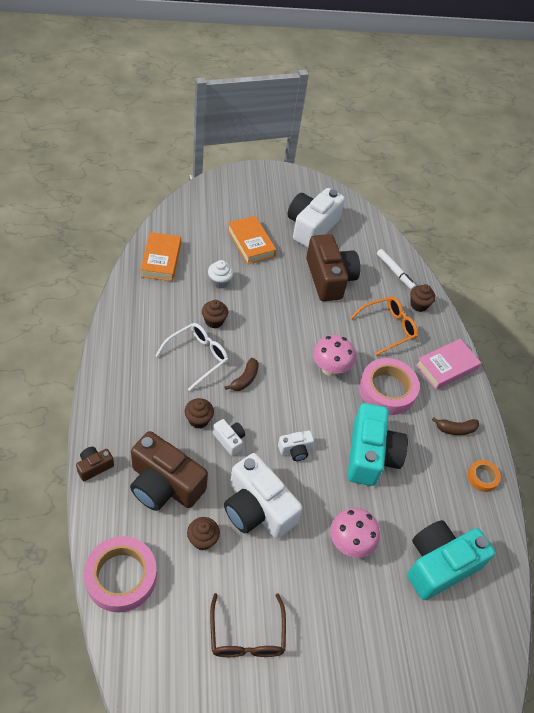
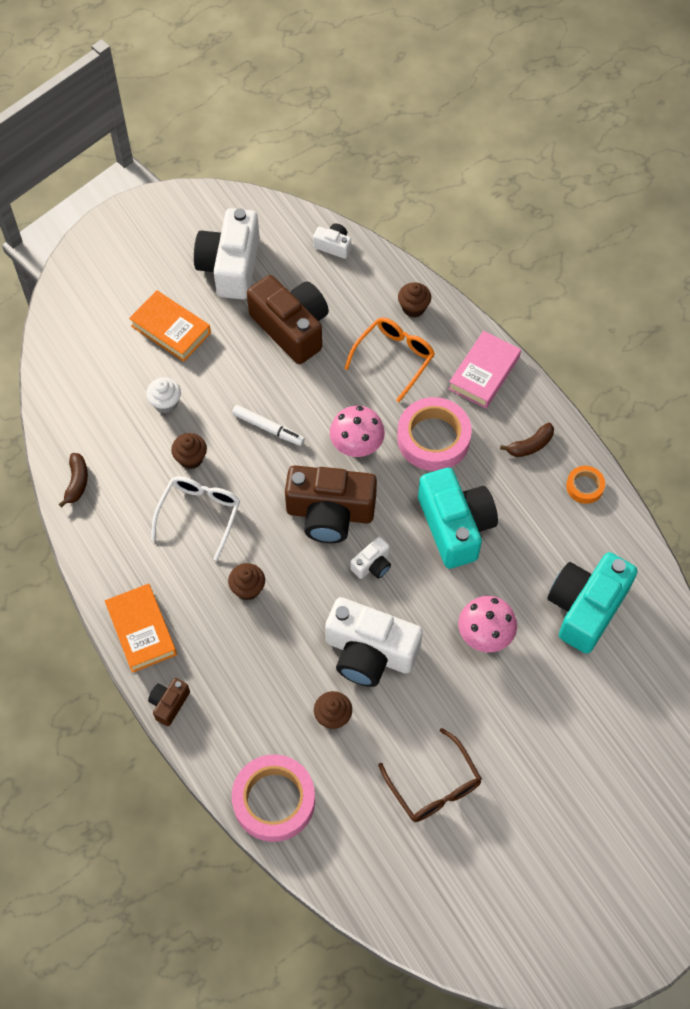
camera: 20 degrees left, 10 degrees up
(161, 260) = (77, 412): orange book -> orange book (141, 630)
(164, 484) = (256, 681): brown camera -> brown camera (330, 513)
(229, 440) = (295, 593): white camera -> white camera (333, 246)
(245, 379) = (269, 512): brown banana -> brown banana (77, 482)
(395, 272) = (363, 277): white marker -> white marker (268, 428)

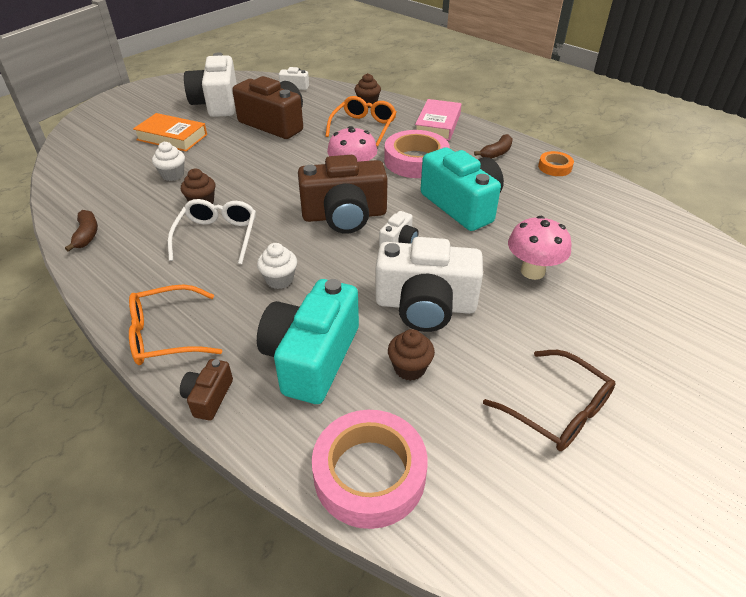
camera: 15 degrees left, 20 degrees down
(141, 630) = (166, 335): orange book -> orange glasses
(248, 588) = (279, 280): brown cupcake -> white cupcake
(268, 428) = (270, 175): white marker -> none
(585, 608) = (610, 236): turquoise camera -> turquoise camera (311, 357)

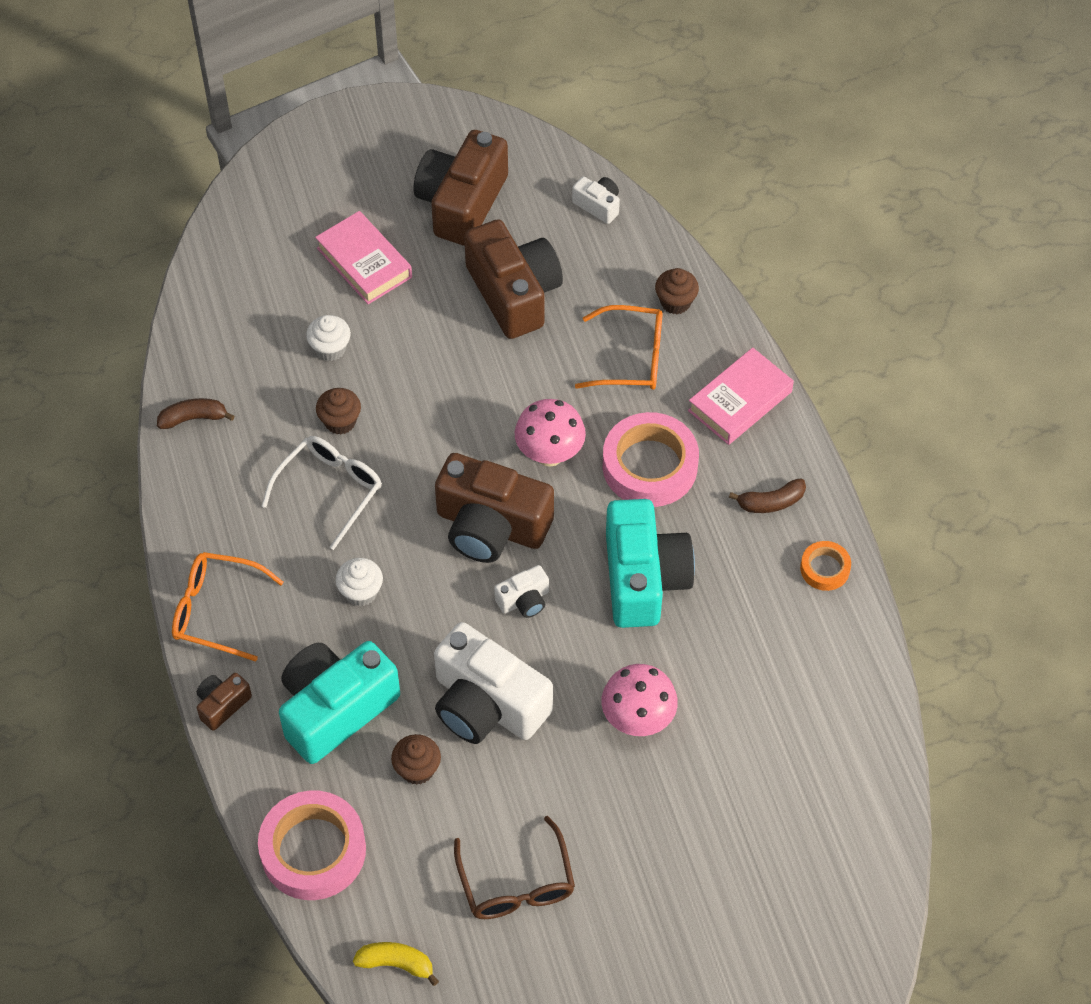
camera: 30 degrees right, 15 degrees up
(87, 235) = (193, 418): brown banana -> brown banana turned 120 degrees counterclockwise
(172, 137) = (364, 263): orange book -> pink book
(217, 103) = (461, 203): white camera -> brown camera
(364, 127) = (631, 358): orange glasses -> orange glasses turned 45 degrees clockwise
(524, 535) = (396, 963): none -> yellow banana

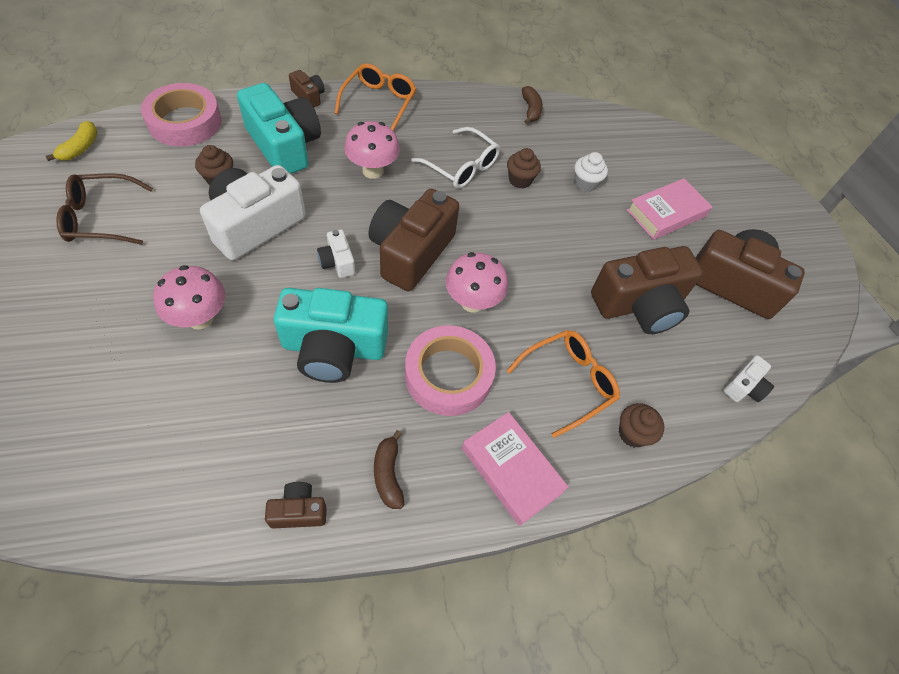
camera: 90 degrees right, 0 degrees up
(361, 592) = (373, 171): white cupcake -> pink mushroom
(631, 358) = (568, 382): orange glasses -> orange glasses turned 135 degrees counterclockwise
(825, 569) = (298, 511): orange tape -> brown camera

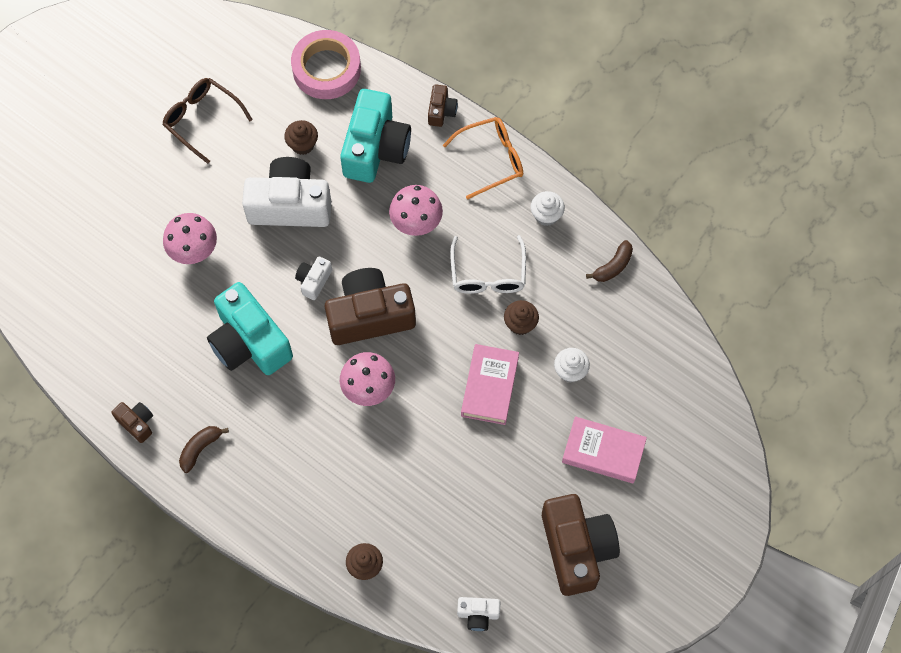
camera: 55 degrees right, 10 degrees up
(80, 148) = (238, 43): yellow banana -> none
(448, 375) = (297, 423): pink tape -> none
(455, 110) = (546, 215): none -> white cupcake
(511, 470) = (268, 513): pink book -> pink book (490, 386)
(568, 382) = (365, 498): orange glasses -> none
(639, 305) = (482, 497): brown camera -> none

